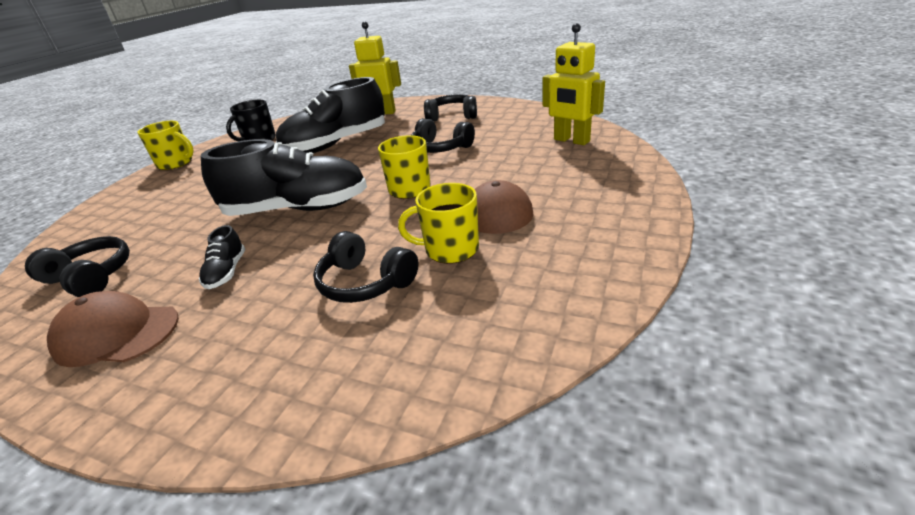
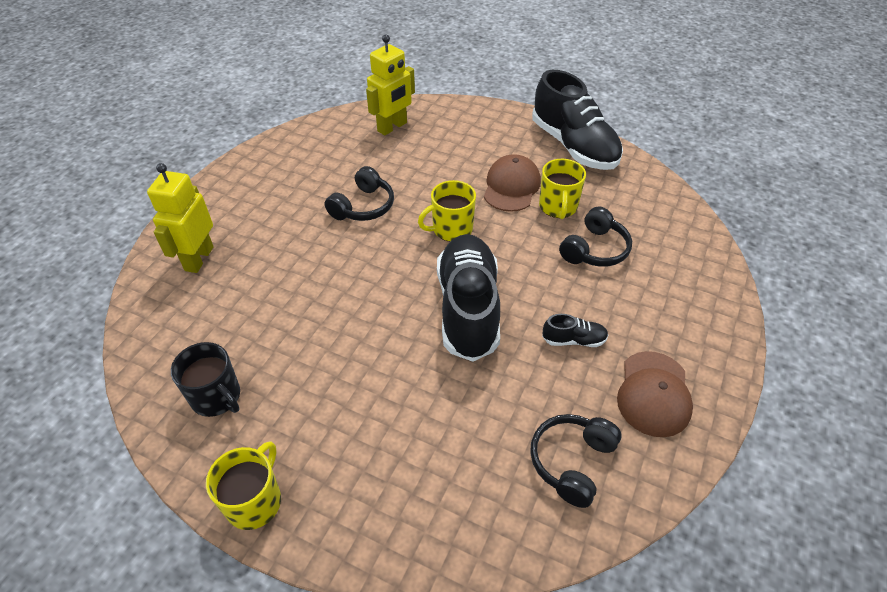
camera: 90 degrees left, 15 degrees up
(336, 144) = (296, 297): black shoe -> black shoe (573, 146)
(452, 116) = (268, 194): black headphones -> none

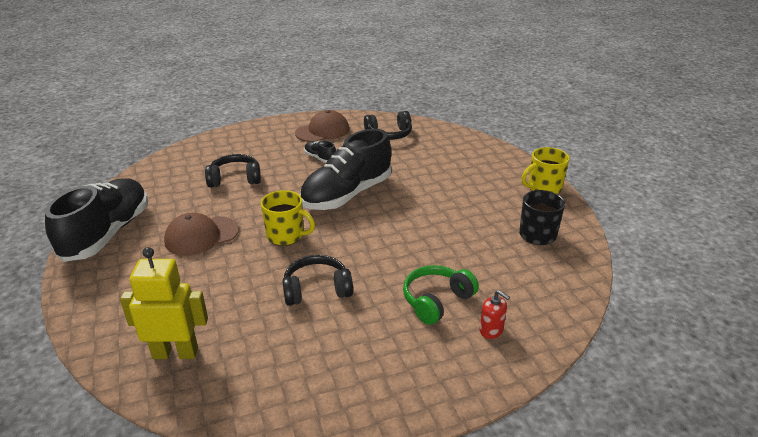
camera: 135 degrees left, 15 degrees down
(198, 258) = (491, 330): yellow robot -> red soap dispenser
(262, 255) = (436, 301): none -> green headphones
(558, 207) = (204, 207): yellow mug -> none

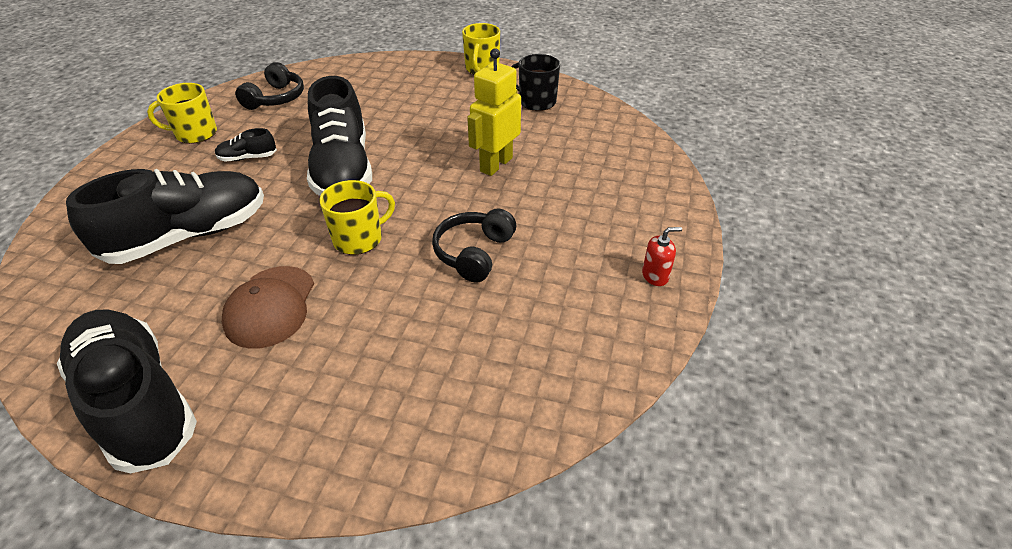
camera: 55 degrees left, 10 degrees up
(175, 353) = (468, 402): yellow robot -> yellow robot (496, 164)
(235, 179) = (188, 236): black headphones -> black shoe
(322, 131) = (195, 134): brown cap -> yellow mug
(436, 301) = (564, 189): green headphones -> none
(491, 330) = (627, 179): red soap dispenser -> red soap dispenser (655, 276)

